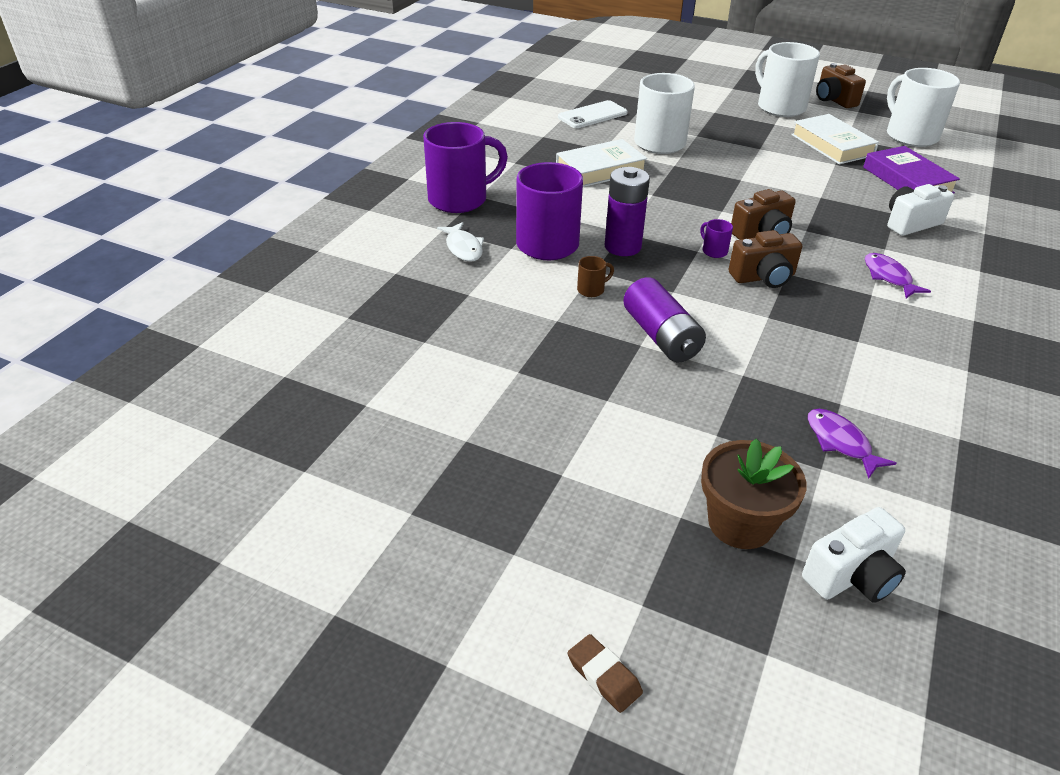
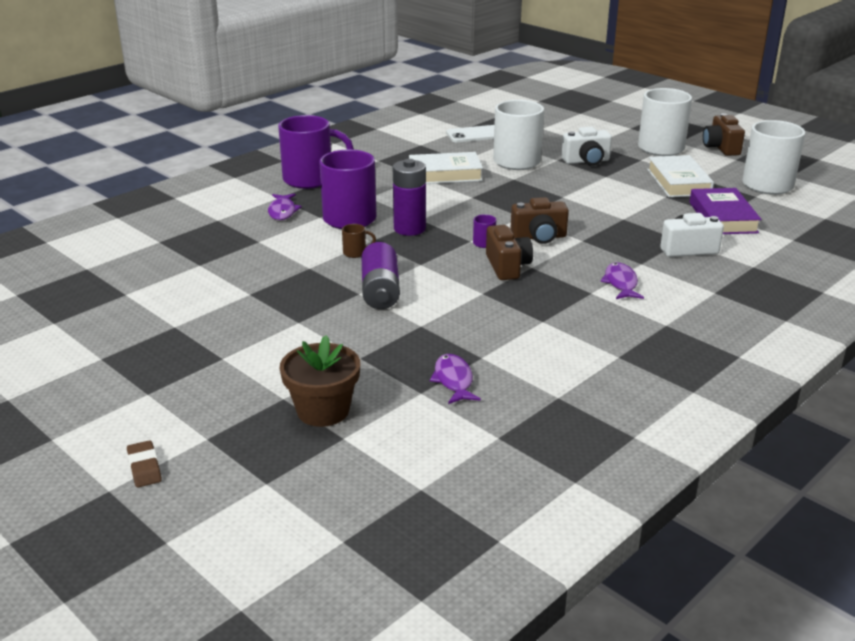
camera: 20 degrees right, 10 degrees down
(463, 248) = (282, 211): white fish -> purple fish
(763, 277) = (507, 266): brown camera -> brown camera turned 105 degrees counterclockwise
(852, 576) = (374, 457): white camera -> white camera (586, 161)

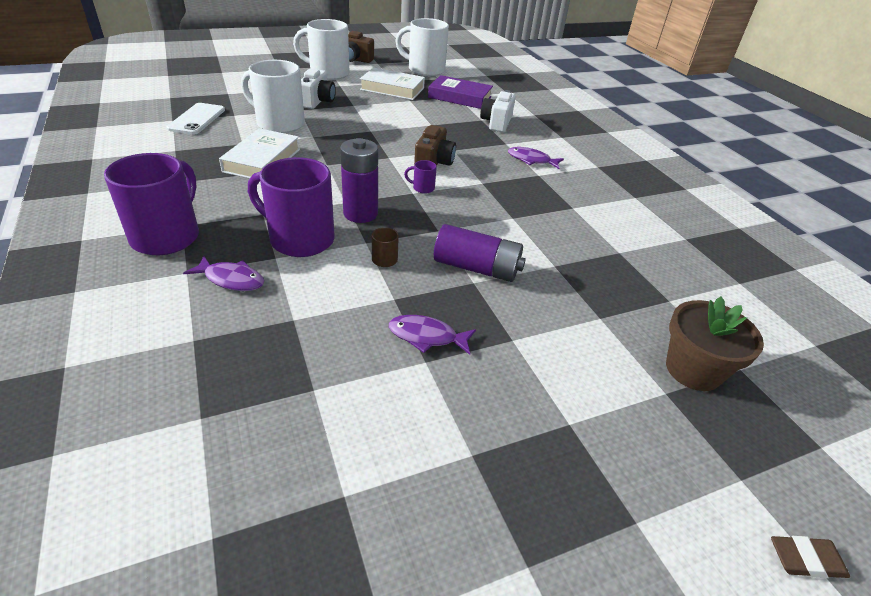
camera: 70 degrees left, 10 degrees up
(453, 380) = (653, 277): purple fish -> purple fish (427, 336)
(507, 266) = (474, 192): brown camera -> none

